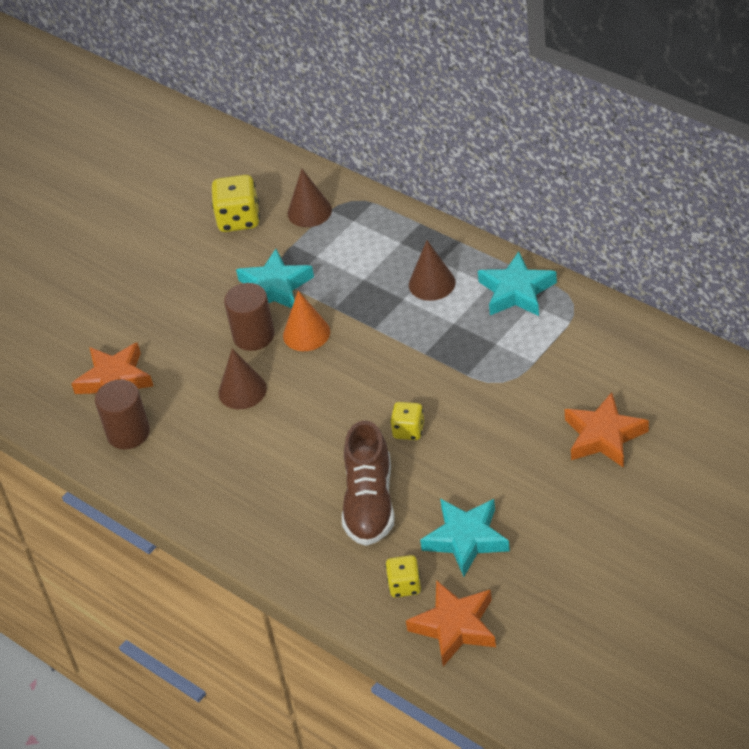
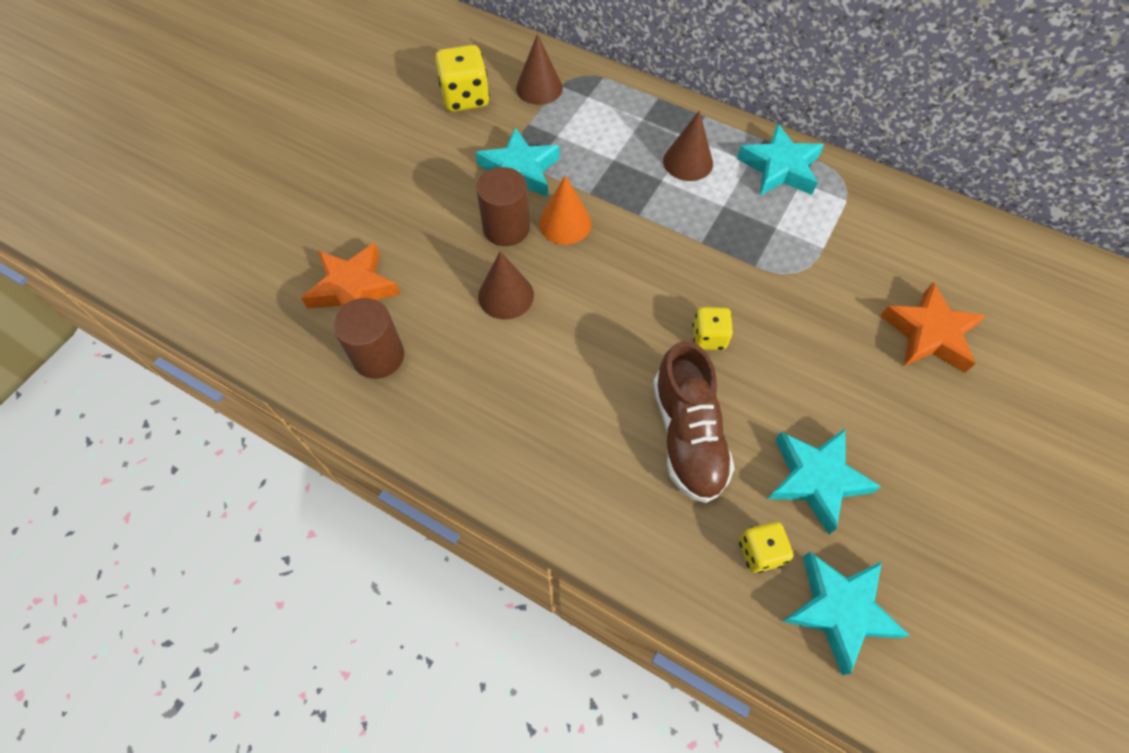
camera: 15 degrees left, 15 degrees up
(454, 627) = (839, 610): orange star -> turquoise star

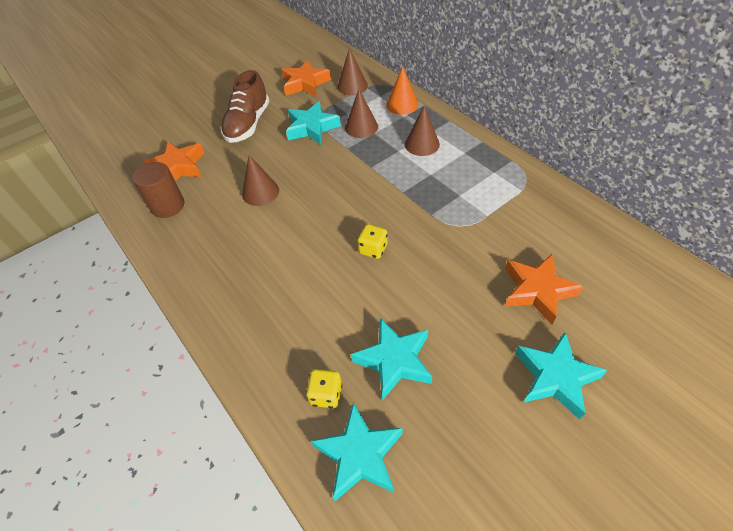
camera: 25 degrees right, 10 degrees down
(465, 98) = (305, 83): yellow dice -> orange star
(506, 228) = (284, 156): brown cylinder -> none
(565, 223) = (321, 161): orange cone -> orange cone (402, 104)
(590, 154) = (361, 127): none -> brown cone
(687, 435) = (322, 304): brown shoe -> brown shoe (248, 124)
(779, 168) = (483, 160): turquoise star -> turquoise star (555, 377)

